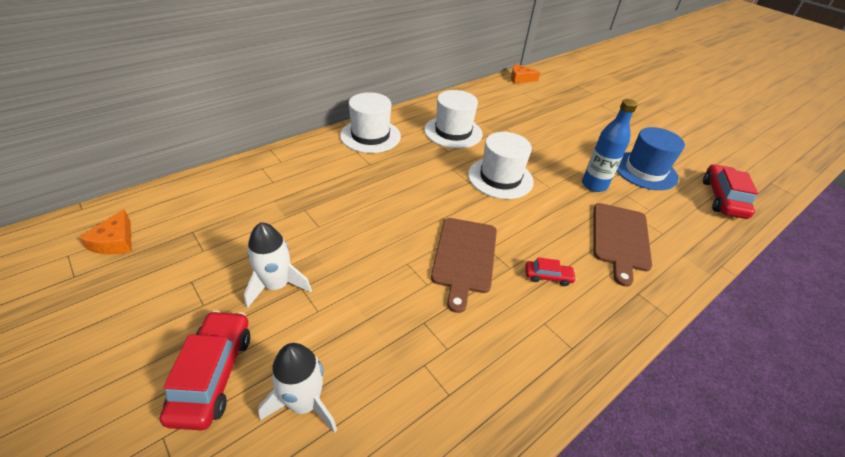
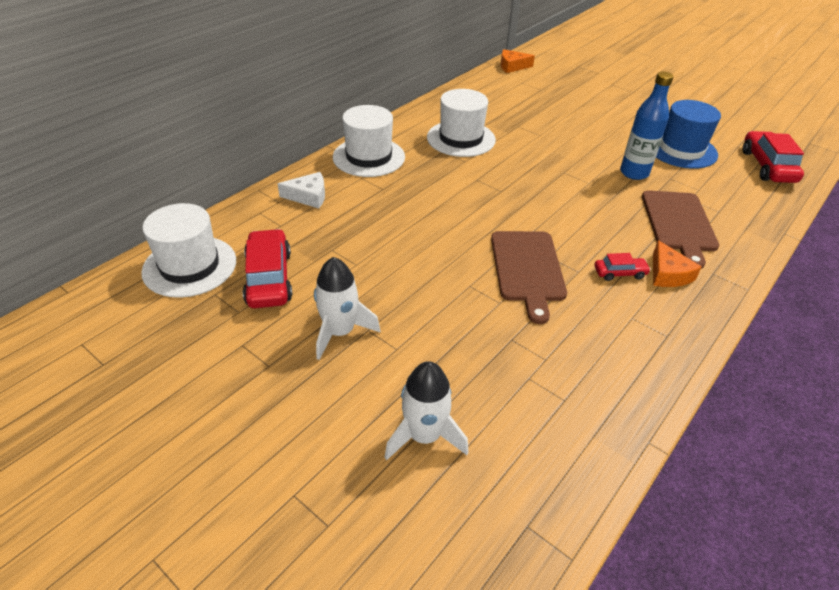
camera: 10 degrees left, 0 degrees up
(115, 241) = (130, 319): orange cheese -> orange cheese (668, 274)
(213, 375) = (316, 429): red car -> red car (269, 278)
(307, 161) = (308, 196): none -> white cheese
(500, 178) = (533, 181): white hat -> white hat (190, 266)

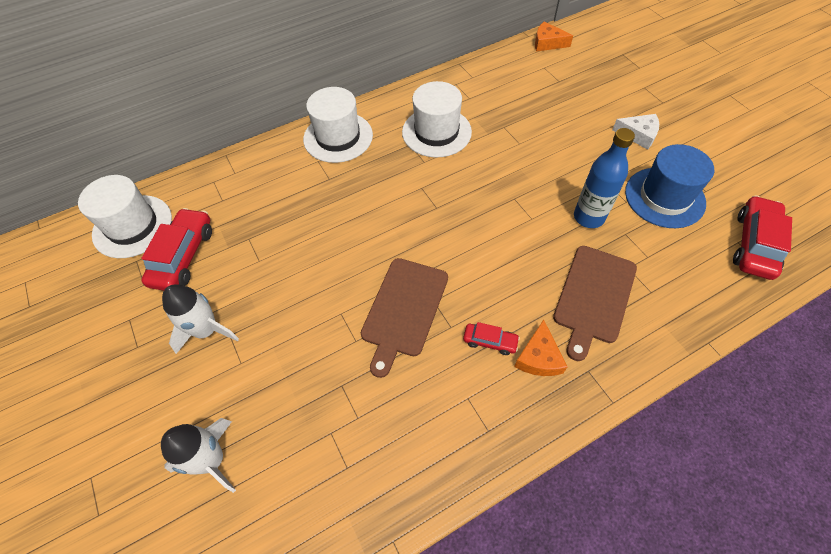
camera: 25 degrees right, 15 degrees up
(308, 196) = (261, 172): white cheese -> white cheese (638, 135)

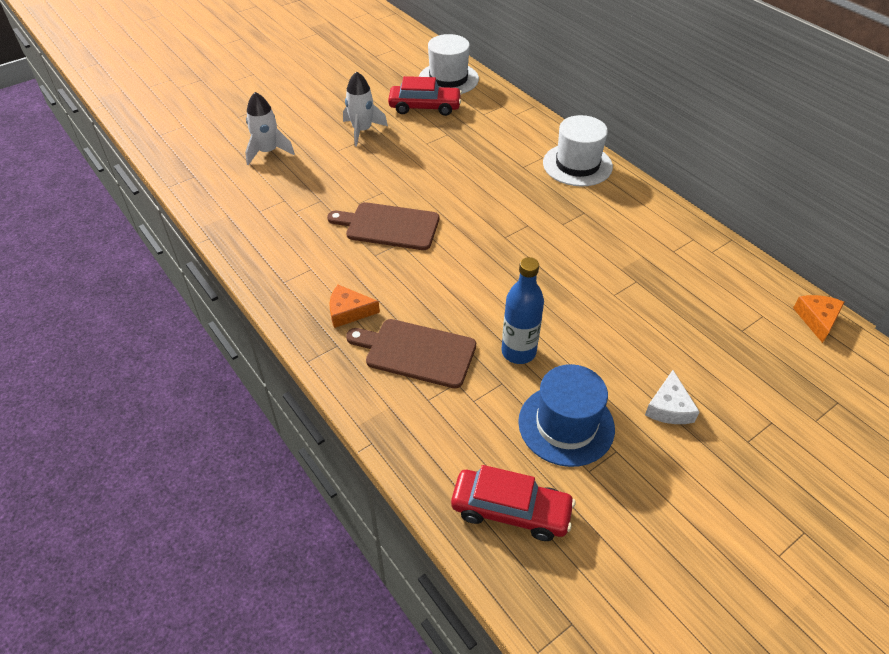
camera: 80 degrees right, 10 degrees down
(436, 132) = (608, 229): white hat -> none
(490, 341) = (362, 280): red car -> none

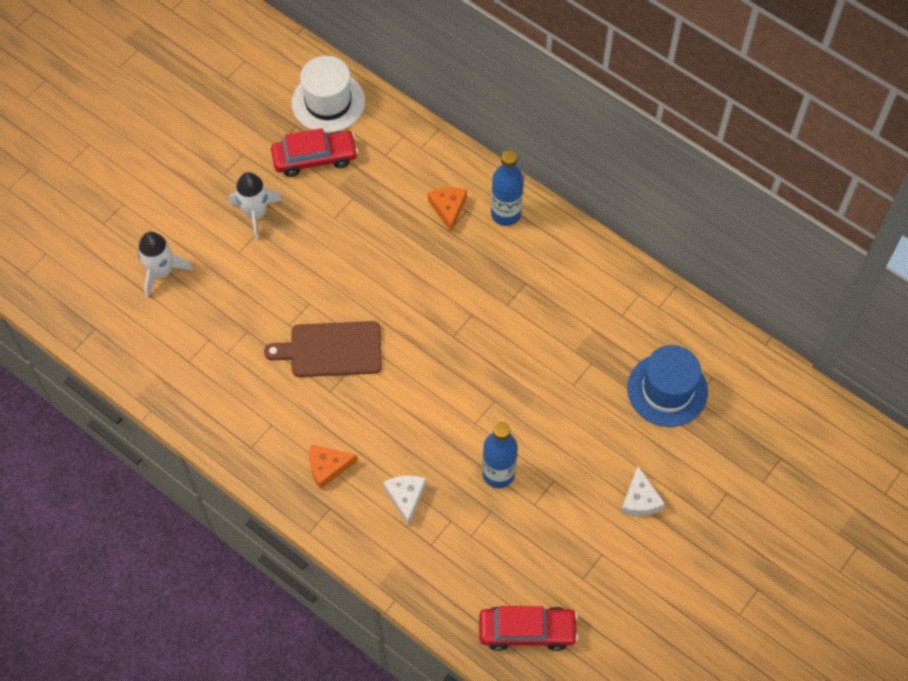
camera: 15 degrees left, 15 degrees up
(416, 352) = (406, 497): brown cutting board -> white cheese
(566, 425) = (555, 539): blue hat -> blue hat (667, 390)
(577, 165) = (506, 214): white hat -> blue bottle
(817, 319) = (761, 369): orange cheese -> orange cheese (448, 208)

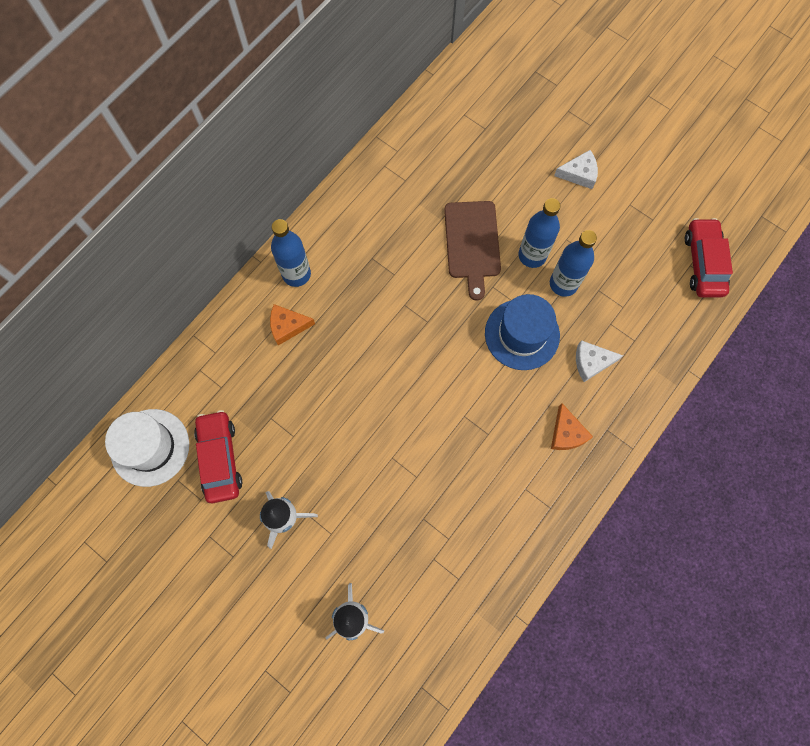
camera: 90 degrees left, 10 degrees up
(331, 349) = (443, 434): brown cutting board -> brown cutting board (472, 243)
(532, 443) = (532, 255): none -> blue bottle
(667, 390) = (477, 148): blue hat -> blue hat (522, 334)

